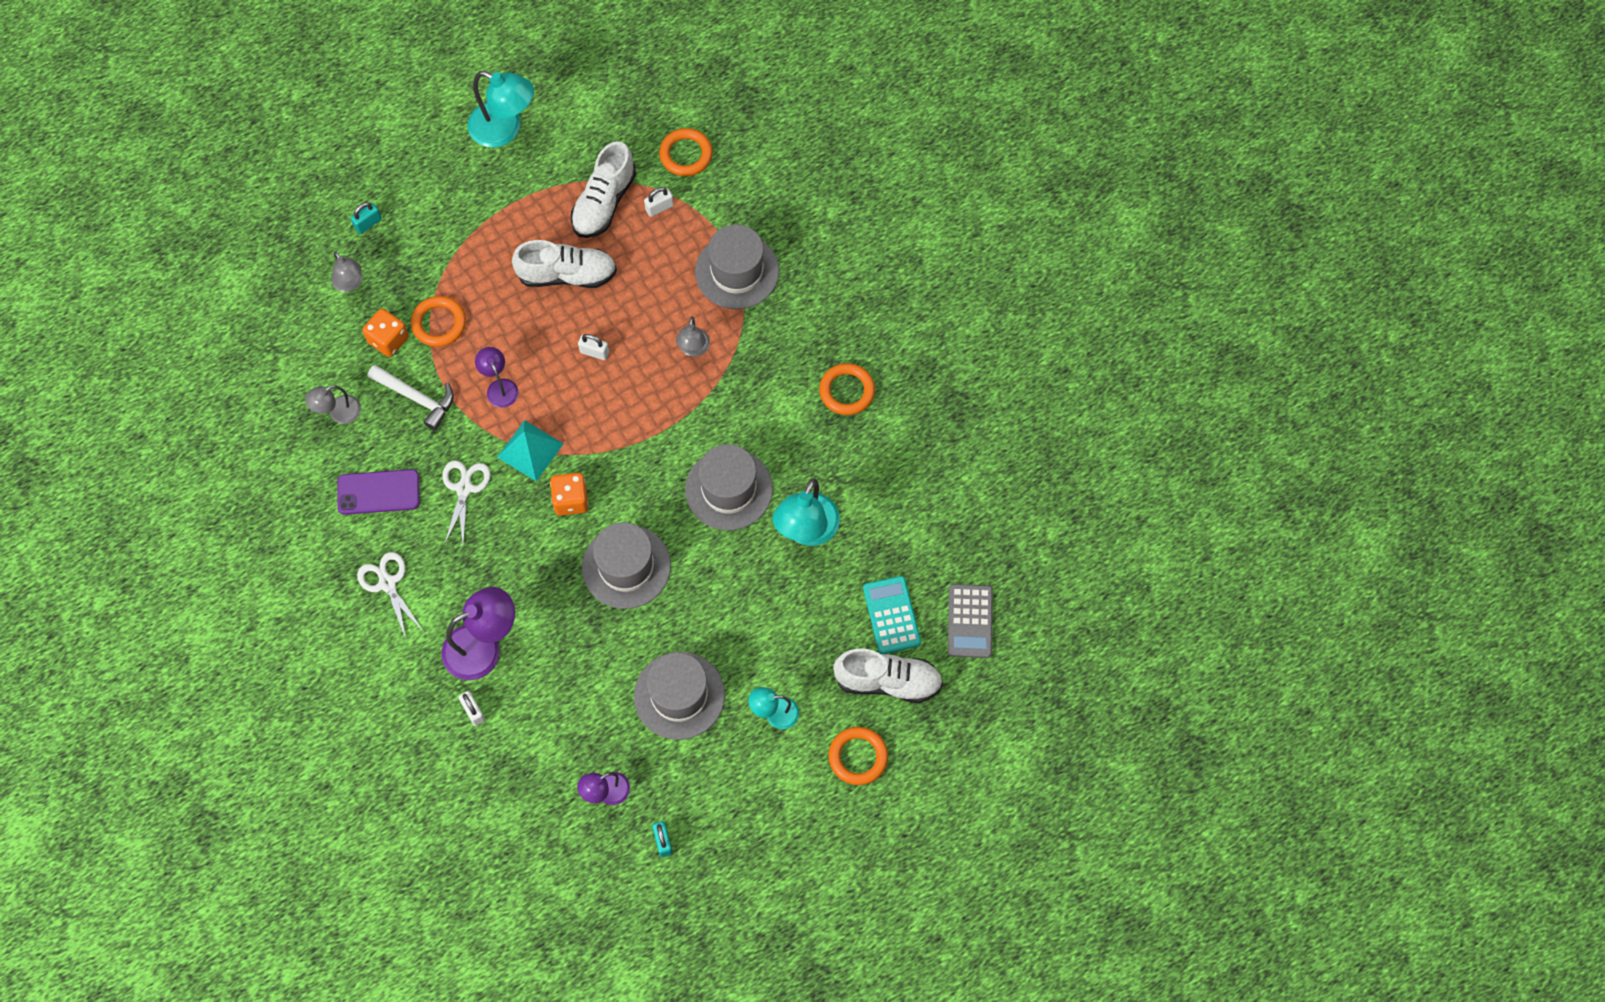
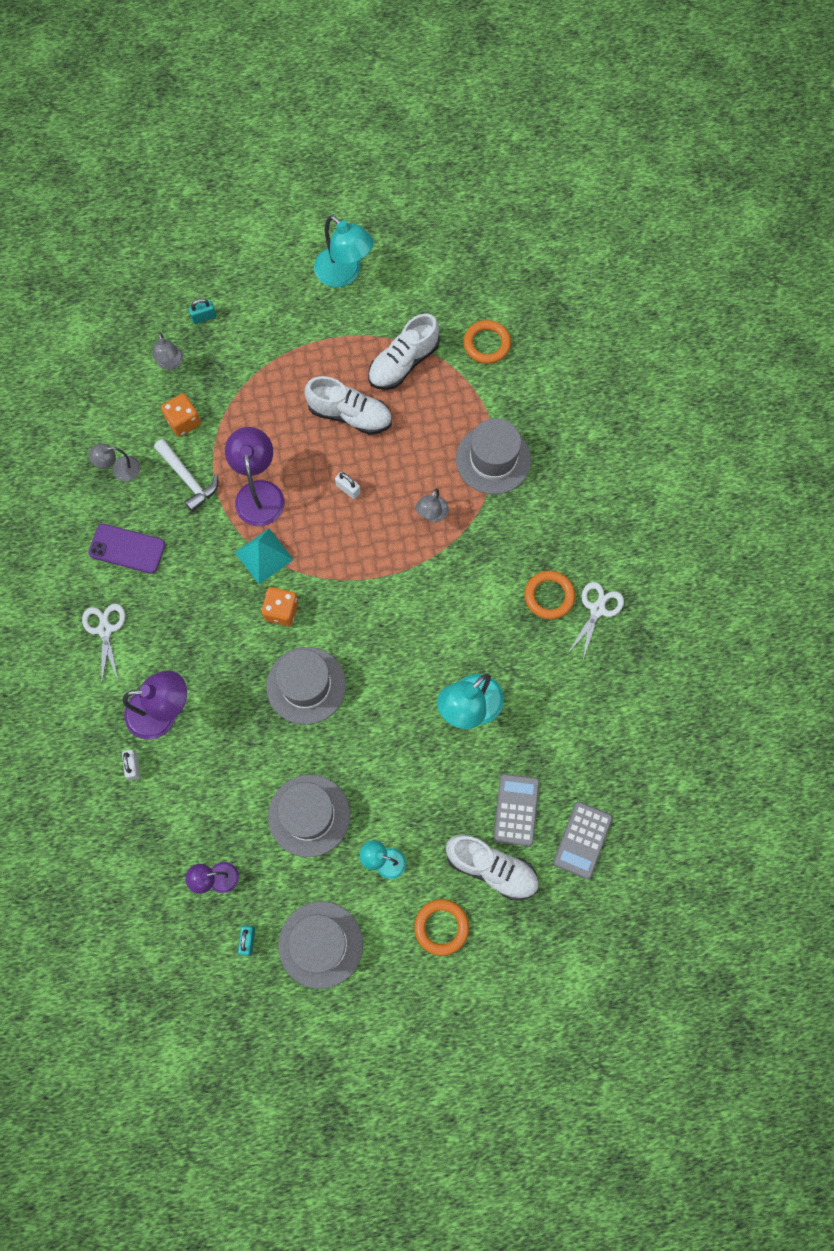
camera: 20 degrees right, 5 degrees up
(439, 323) = (230, 421): orange ring -> none
(464, 488) = (197, 570): white scissors -> white scissors (597, 609)
(499, 387) = (259, 493): purple lamp -> purple lamp, size x1.77
(659, 207) = (448, 382): white padlock -> none
(729, 489) = (417, 648): grey hat -> grey hat (320, 944)
(891, 615) = (516, 810): turquoise calculator -> grey calculator

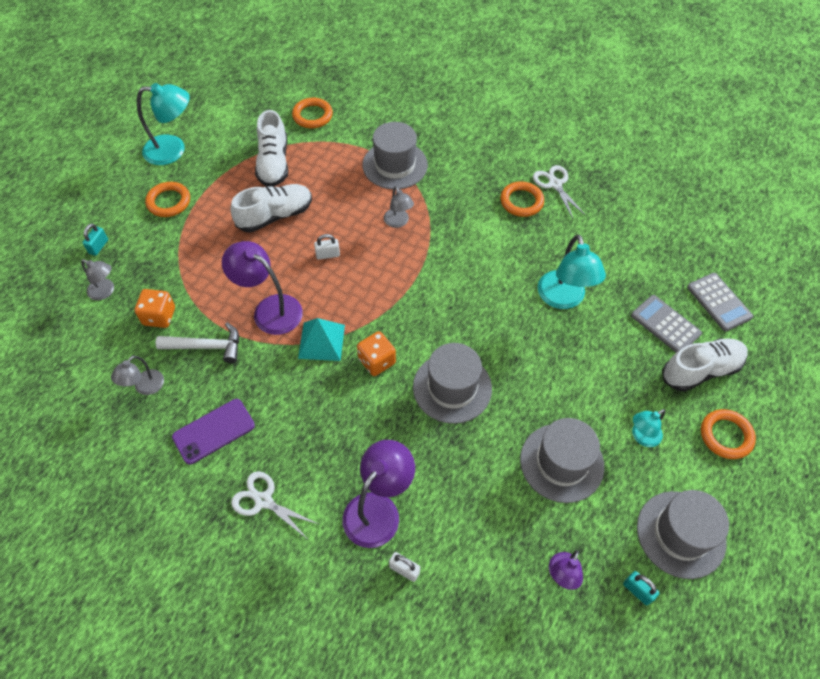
camera: 50 degrees left, 15 degrees down
(290, 323) = (169, 202): none -> orange ring

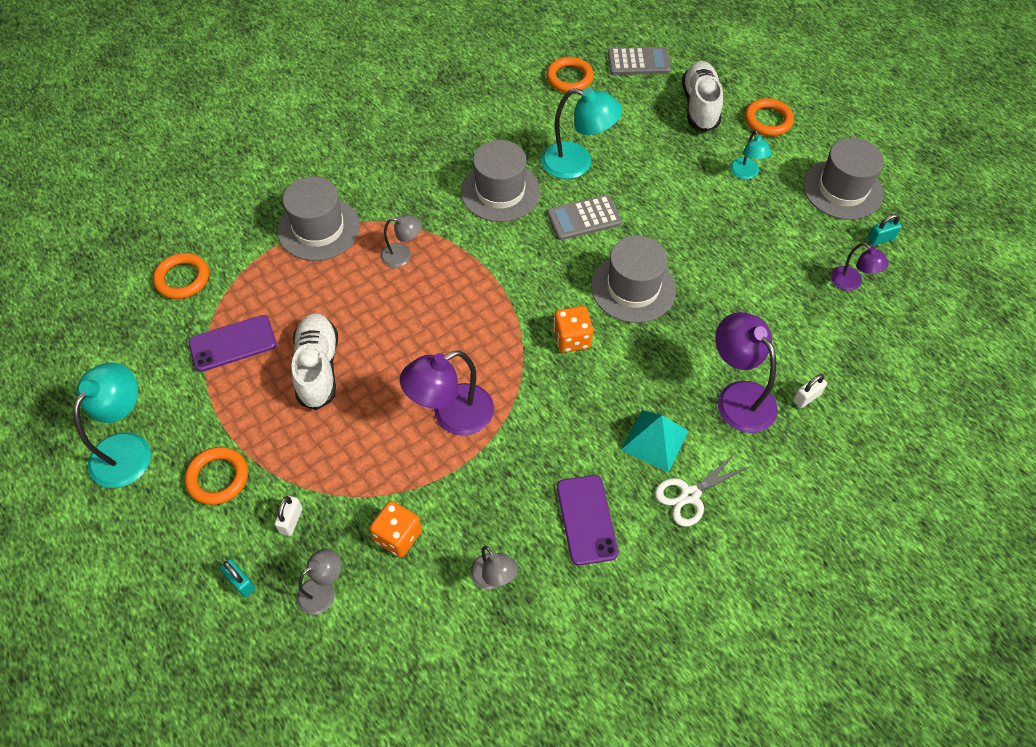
camera: 65 degrees left, 0 degrees up
(206, 346) = (469, 495): white hammer -> none
(273, 163) = (233, 343): white shoe -> purple phone
(321, 341) = (522, 379): turquoise pyramid -> turquoise pyramid (654, 440)
(328, 255) = (408, 335): white padlock -> white padlock (291, 520)
(521, 201) = (441, 144): orange ring -> orange ring (569, 78)
(555, 184) = (436, 110): white scissors -> none
(561, 462) = (747, 238): grey hat -> grey hat (500, 191)
(665, 324) = (643, 107): grey calculator -> grey calculator (584, 218)

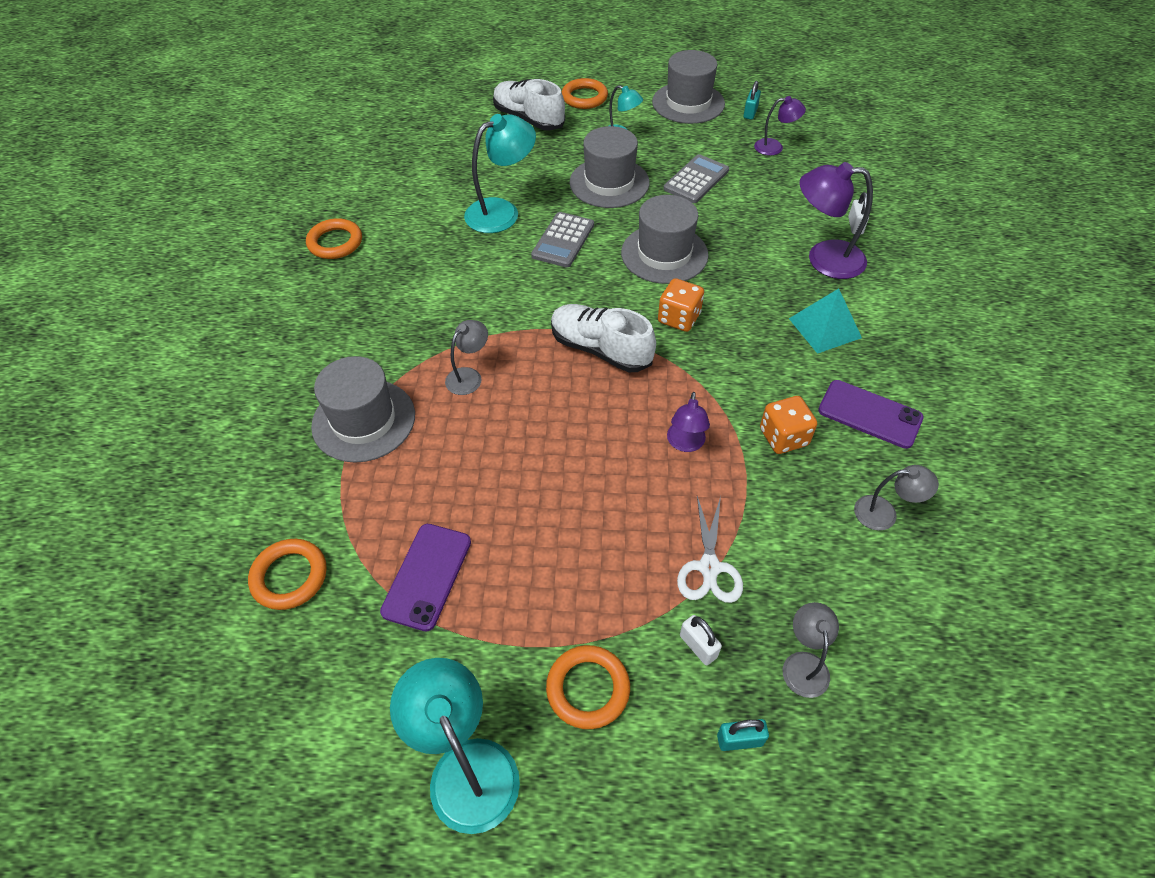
camera: 50 degrees left, 5 degrees down
(318, 368) = (533, 517): white shoe -> white shoe (600, 349)
(398, 536) = (786, 562): orange dice -> orange dice (783, 437)
(452, 416) = (685, 444): purple lamp -> purple lamp, size x0.57
(500, 191) = (475, 272): grey hat -> grey hat (609, 183)
(569, 78) = (408, 165): orange ring -> orange ring (335, 242)
(638, 62) = (443, 122): grey calculator -> grey calculator (696, 180)
(690, 495) = (893, 338): white scissors -> white scissors (709, 567)

